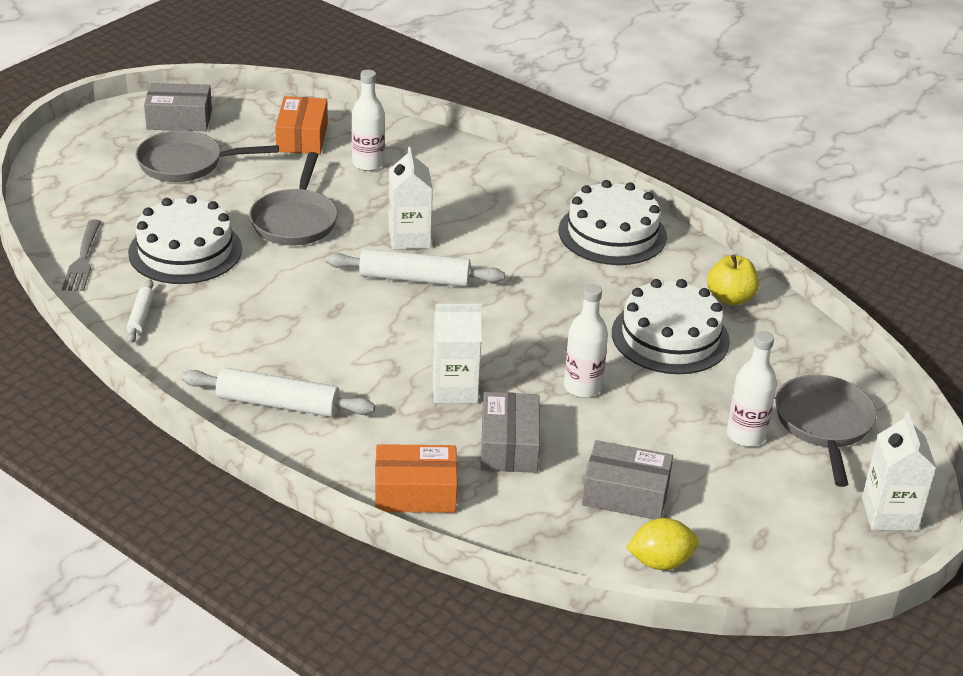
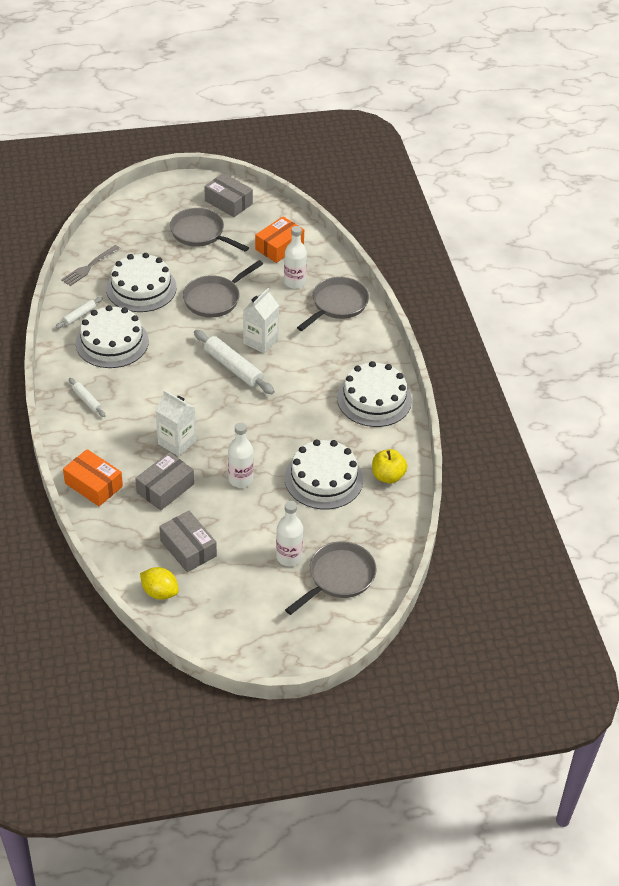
camera: 40 degrees right, 10 degrees up
(225, 325) = (112, 342): none -> white cake
(278, 404) = (87, 400): white rolling pin -> white rolling pin, size x0.54
(446, 164) = (337, 305): none -> grey pan
(889, 514) = (305, 645): white carton -> none

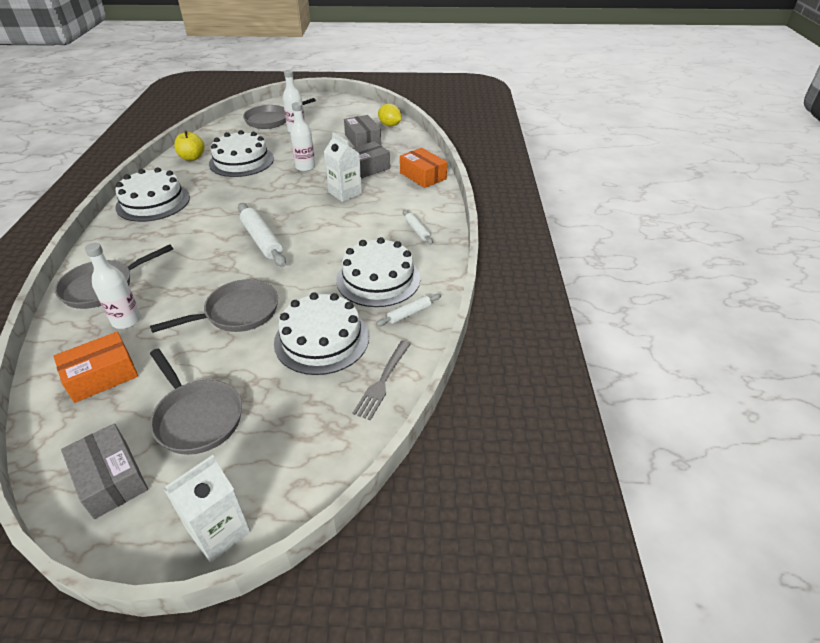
camera: 165 degrees left, 5 degrees down
(89, 267) = (382, 382): grey fork -> grey fork turned 150 degrees clockwise
(260, 341) = (218, 260): white carton -> white carton (219, 531)

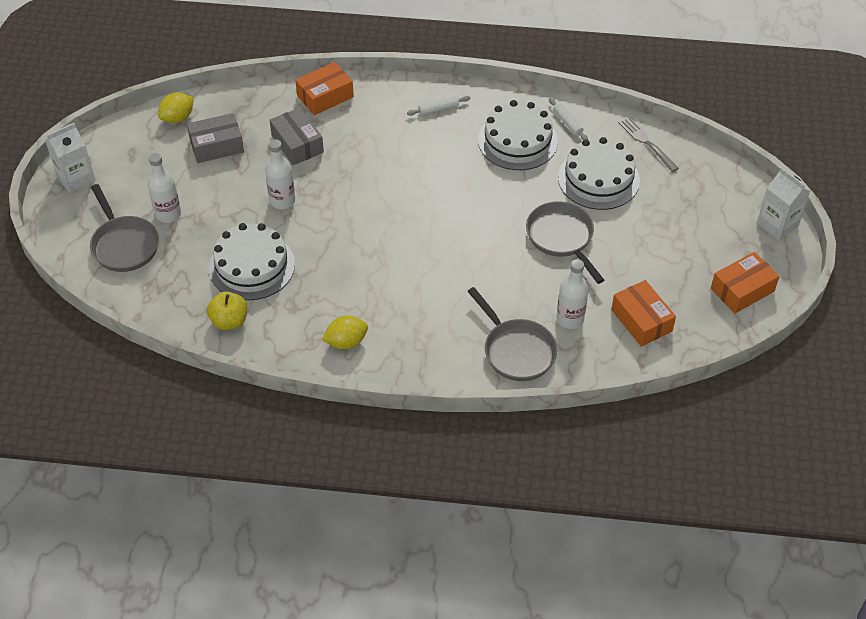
camera: 85 degrees left, 10 degrees up
(111, 478) = (742, 290): grey box -> orange box
(153, 202) = (346, 342): white cake -> yellow lemon
(197, 417) = (685, 249): grey pan -> none
(262, 240) = (443, 230): white rolling pin -> none
(345, 193) = (353, 163): white carton -> white carton (76, 178)
(382, 382) = (646, 142): grey fork -> grey fork turned 150 degrees counterclockwise

